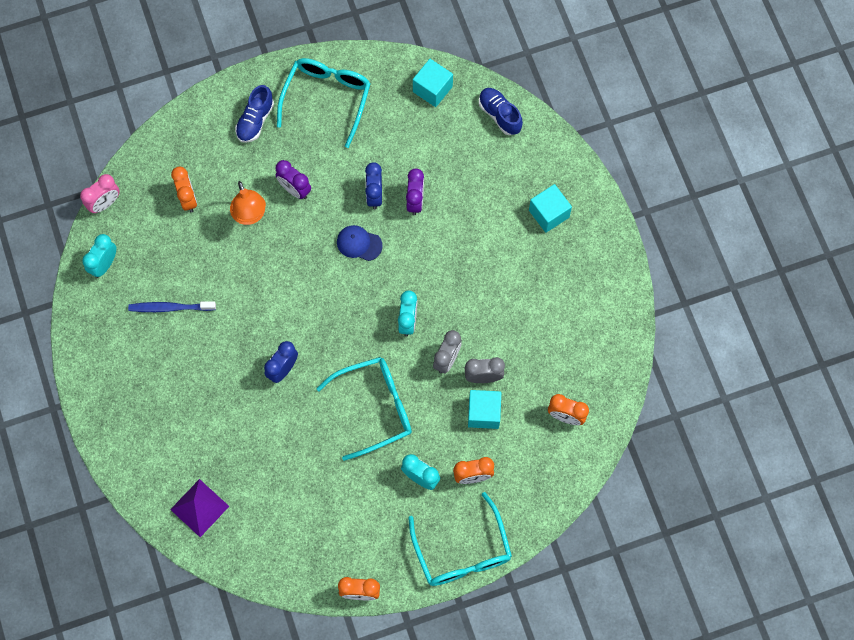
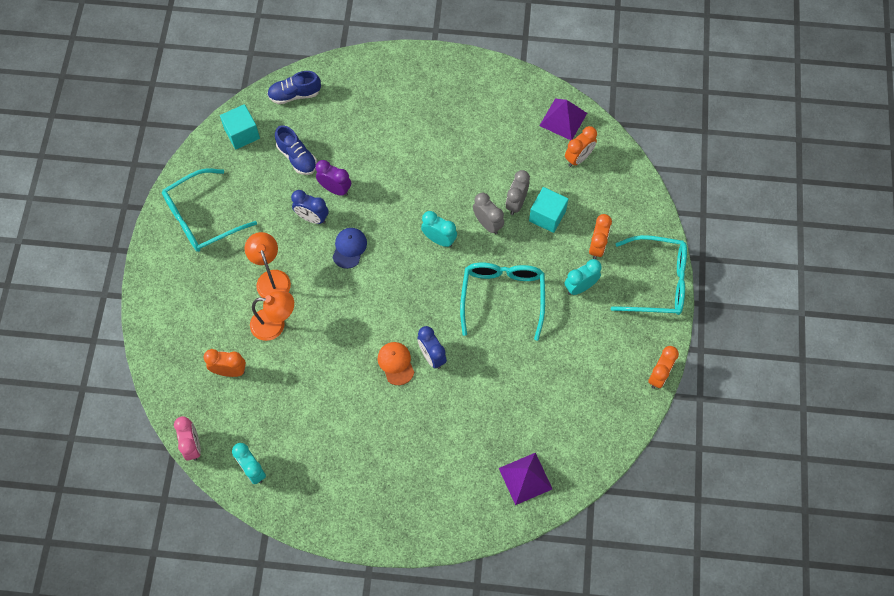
camera: 65 degrees left, 5 degrees down
(170, 308) = (326, 428): blue toothbrush -> none
(255, 120) = (187, 284): blue shoe -> blue shoe (297, 157)
(261, 340) = (396, 363): none -> orange cap
(295, 189) = (271, 278): purple clock -> orange lamp
(327, 98) = (201, 218): turquoise glasses -> turquoise glasses turned 75 degrees counterclockwise
(359, 243) = (349, 248): blue cap -> blue cap turned 150 degrees clockwise
(549, 214) = (401, 96): turquoise cube -> none
(604, 382) = (563, 119): none -> purple pyramid

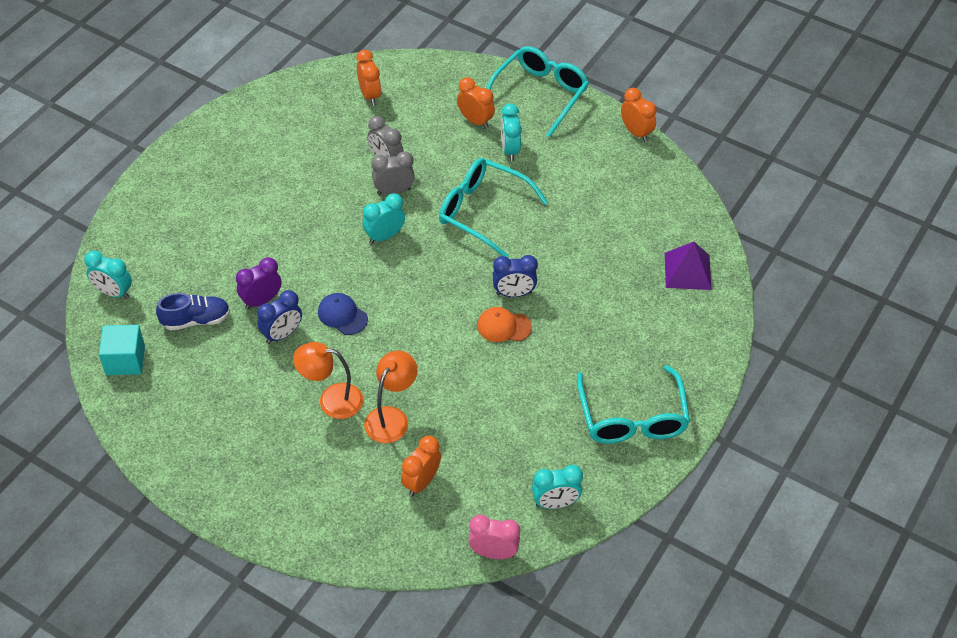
camera: 65 degrees left, 15 degrees down
(201, 218) = (207, 440): turquoise glasses -> turquoise glasses (632, 418)
(294, 94) = (113, 292): blue shoe -> turquoise clock
(547, 216) = (417, 143): turquoise cube -> none
(563, 119) = (318, 89): purple pyramid -> none

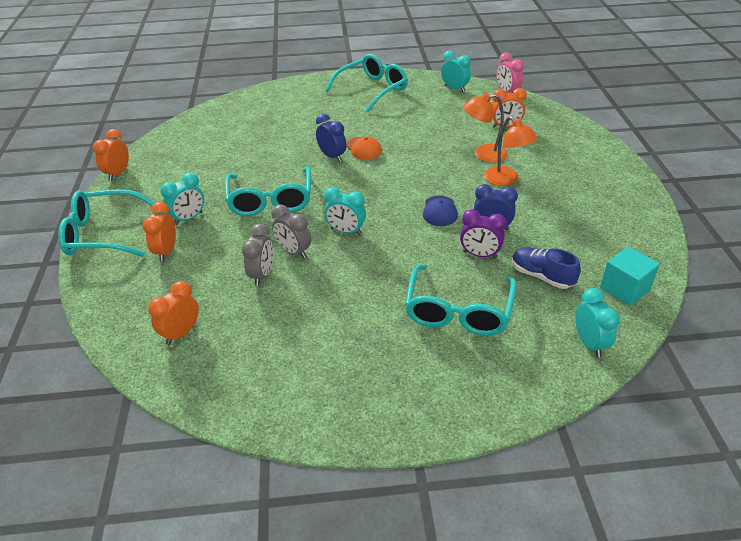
camera: 125 degrees left, 10 degrees down
(223, 244) = (458, 311): none -> turquoise glasses
(687, 271) = (242, 111): purple pyramid -> none

